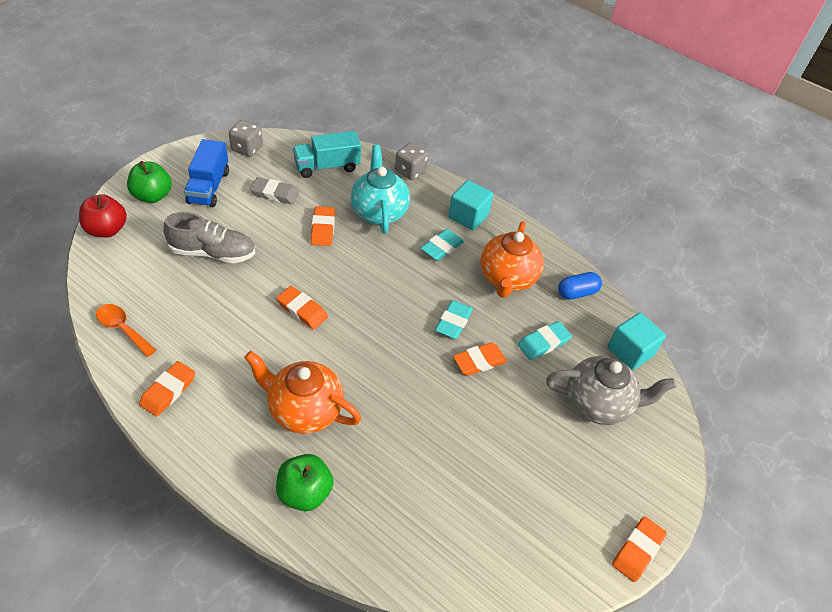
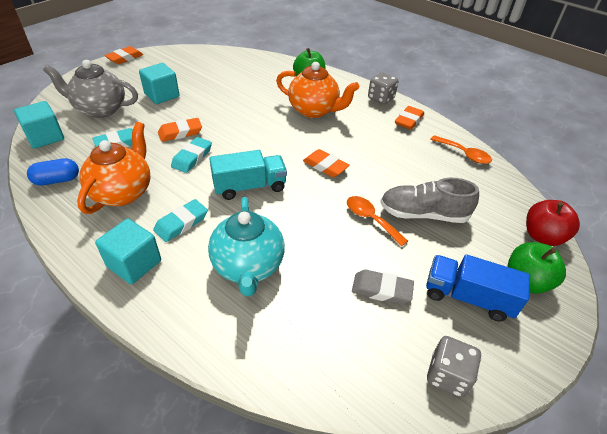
camera: 175 degrees left, 5 degrees down
(209, 187) = (467, 297): blue truck -> blue truck turned 75 degrees counterclockwise
(267, 248) = (370, 219): none -> orange spoon
(323, 229) = (315, 243): orange eraser -> none
(327, 166) = (319, 342): turquoise truck -> turquoise truck (249, 187)
(410, 171) = (193, 339): grey dice -> grey dice (381, 98)
(530, 439) = (162, 95): none -> turquoise cube

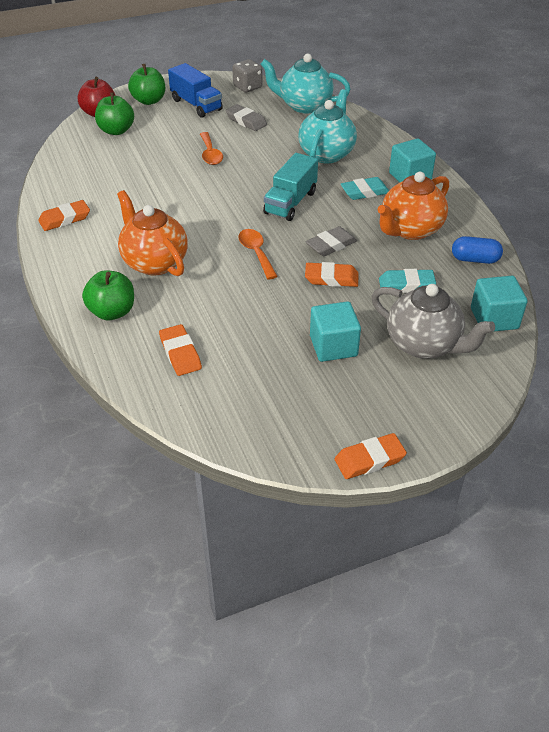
camera: 150 degrees left, 0 degrees up
(192, 157) = (331, 245): turquoise eraser -> grey eraser
(249, 187) = (290, 203): turquoise truck -> turquoise truck turned 75 degrees counterclockwise
(325, 166) = (205, 200): orange eraser -> orange eraser (180, 353)
(333, 361) = (304, 106): none -> turquoise teapot
(381, 98) = (56, 255): grey dice -> none
(423, 214) = (165, 146): grey shoe -> none
(464, 154) = (63, 174): orange spoon -> orange spoon (256, 253)
(492, 217) = (116, 131): none -> green apple

